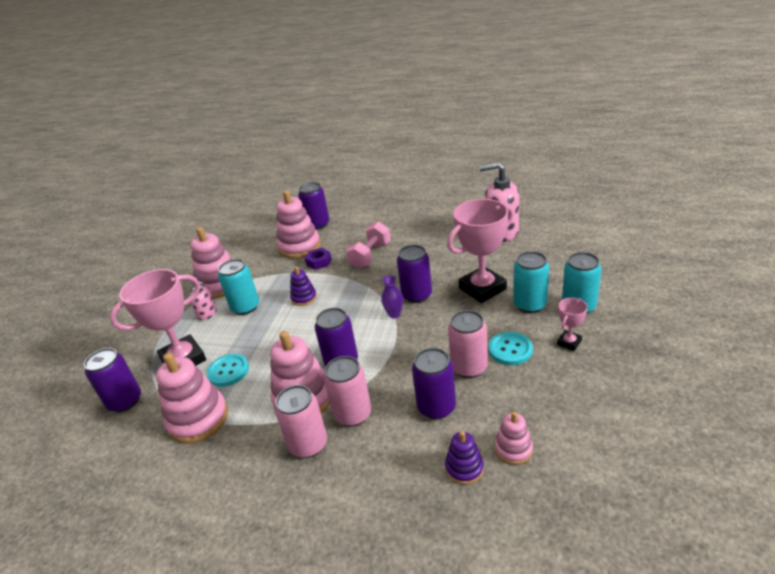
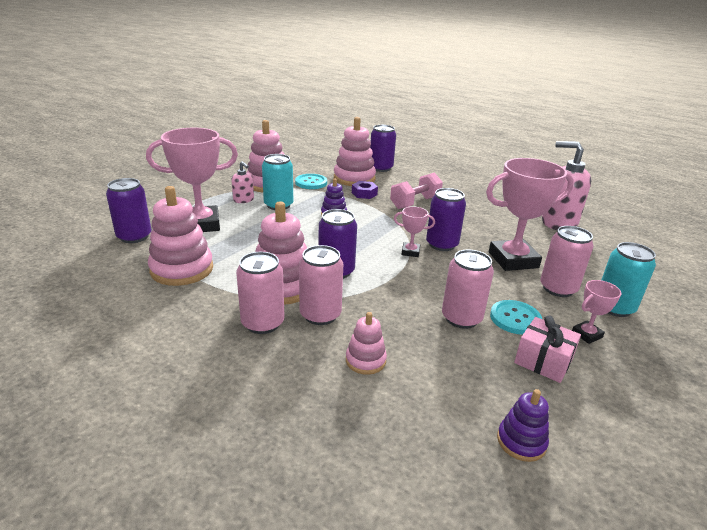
camera: 15 degrees right, 5 degrees down
(228, 371) = (232, 244): turquoise button -> turquoise button (311, 183)
(394, 314) = (410, 252): purple vase -> pink trophy
(436, 407) = (407, 339): purple can -> none
(464, 468) = (404, 402): purple stacking toy -> purple stacking toy (521, 442)
(513, 449) = (469, 406): pink stacking toy -> pink stacking toy (365, 360)
(530, 305) = (558, 288): turquoise can -> pink can
(548, 382) = (543, 361): none -> pink gift

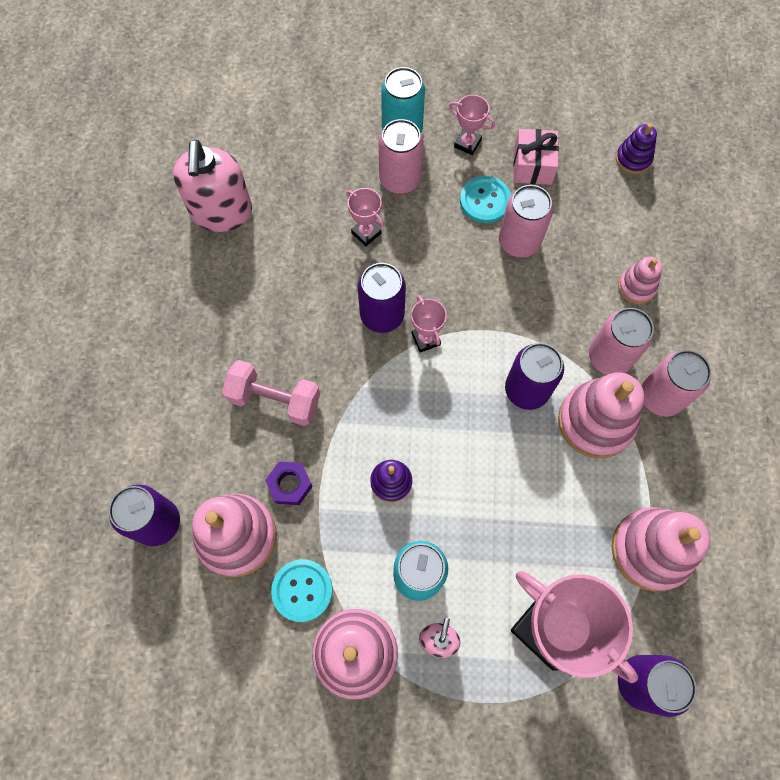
camera: 120 degrees left, 40 degrees up
(513, 260) = (366, 233): pink trophy -> pink trophy, size x0.46

